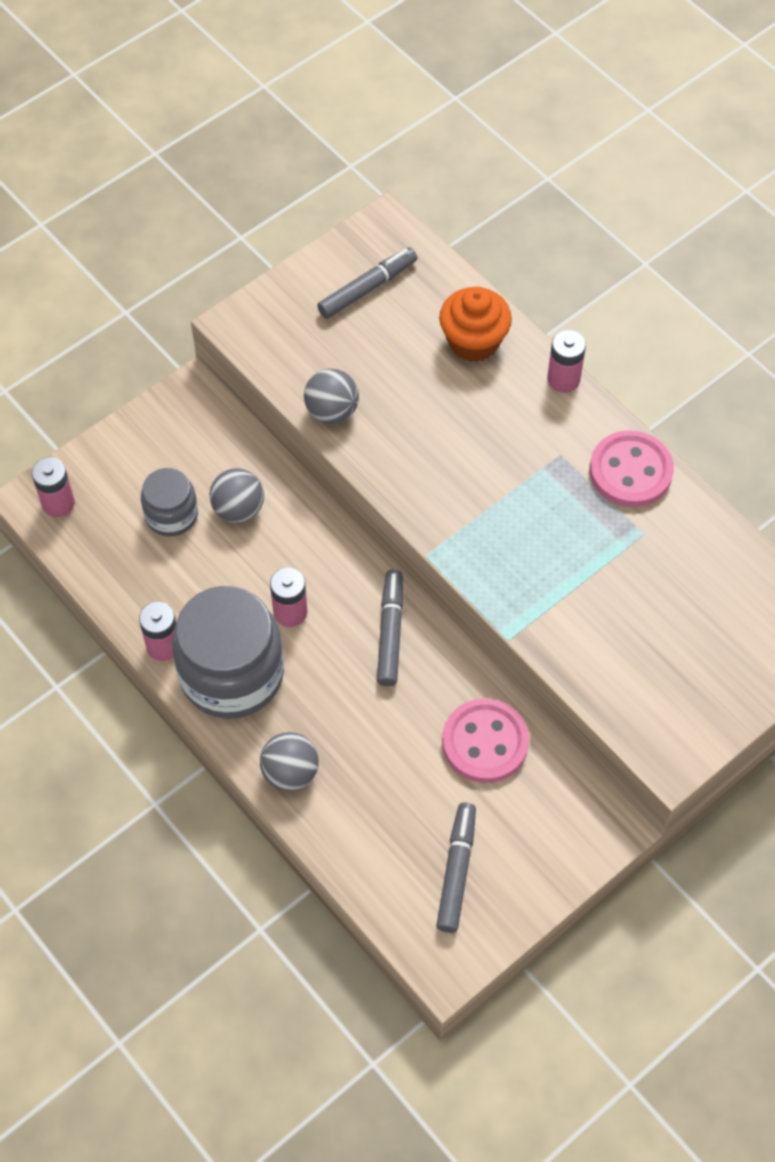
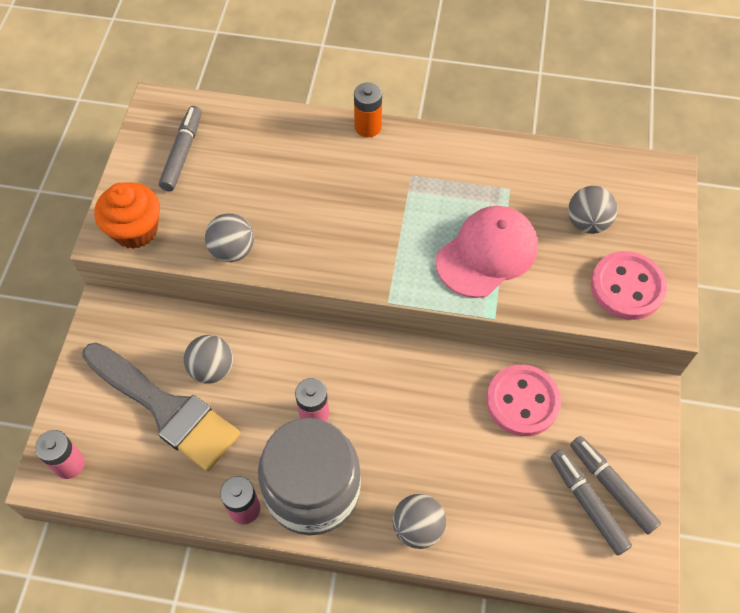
camera: 40 degrees left, 0 degrees up
(171, 515) = (166, 409): grey jar -> grey brush
(390, 632) = (394, 375): grey marker -> grey marker (611, 486)
(473, 341) = (287, 141): orange cupcake -> orange cupcake (135, 230)
(559, 578) = (487, 253): none -> pink cap
(563, 379) = (368, 127): pink battery -> orange battery
(630, 471) = (464, 155): pink button -> pink button (627, 287)
(687, 619) = (587, 222): none -> grey ball

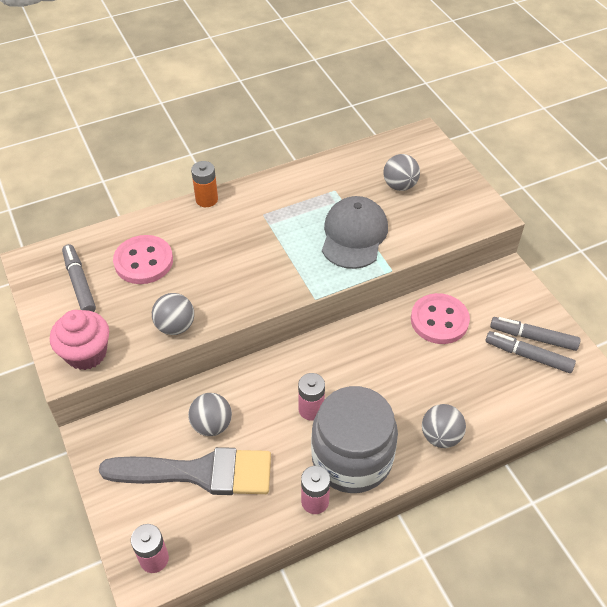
camera: 35 degrees left, 10 degrees down
(135, 230) = (86, 353): orange cupcake -> pink cupcake
(487, 253) = (354, 235): pink cap -> grey cap
(627, 287) = (455, 209): pink button -> pink button (143, 261)

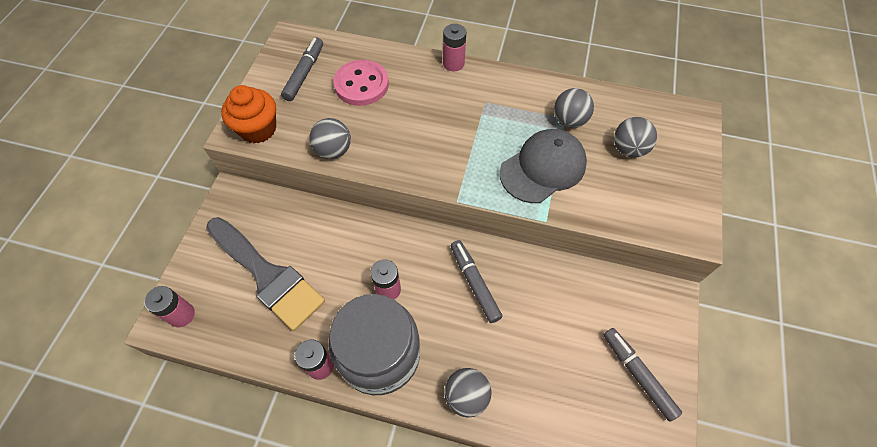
camera: 40 degrees right, 10 degrees up
(86, 353) = (258, 129): pink cupcake -> orange cupcake
(206, 199) = (453, 63): orange battery -> pink battery
(212, 425) = (309, 246): grey ball -> grey ball (569, 120)
(439, 320) = (564, 294): pink button -> none
(528, 356) = (616, 388): grey marker -> grey marker (474, 283)

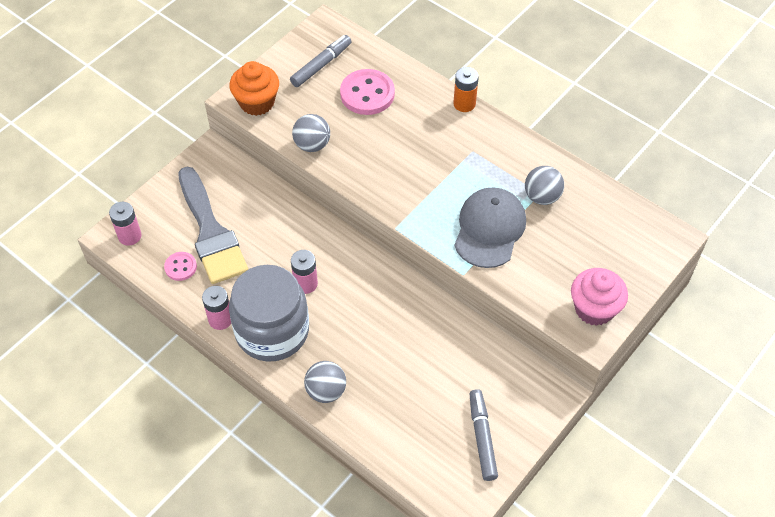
camera: 25 degrees right, 5 degrees down
(252, 326) = (180, 267): none -> pink button
(453, 63) = (464, 104): pink battery -> orange battery
(474, 283) = (383, 309): grey marker -> none
(543, 168) = (489, 229): grey cap -> grey cap turned 60 degrees counterclockwise
(628, 149) = (581, 243): grey ball -> none
(678, 206) = (594, 309): none -> pink cupcake

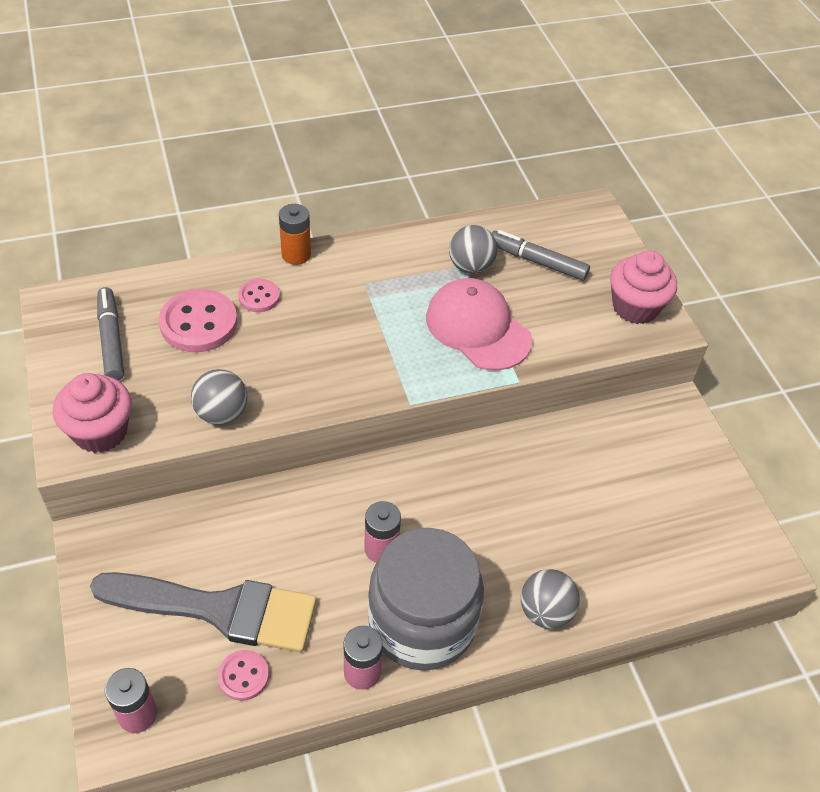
camera: 60 degrees left, 5 degrees down
(257, 102) = (100, 432): orange cupcake -> pink cupcake
(413, 108) = (259, 297): none -> pink button
(482, 437) = (694, 498): grey marker -> grey marker (537, 261)
(489, 229) = (478, 328): grey cap -> pink cap

